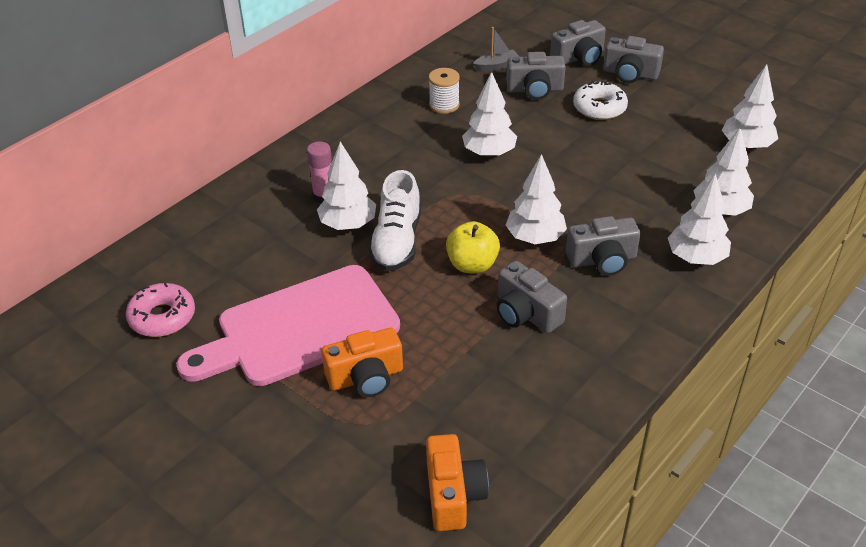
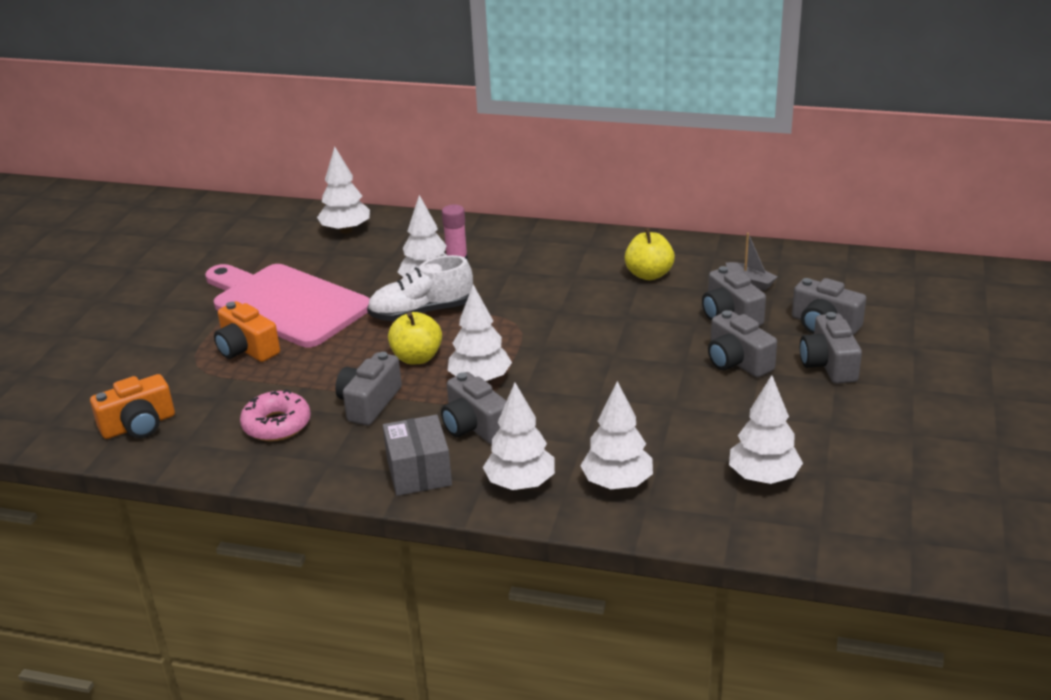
camera: 65 degrees right, 10 degrees down
(162, 317) = (266, 247): pink donut -> pink donut (277, 425)
(444, 105) = (649, 274): white spool -> yellow apple
(489, 153) = (592, 320): white tree -> white tree (346, 230)
(599, 108) = (737, 361): white donut -> grey camera
(650, 309) = (419, 472): none -> grey box

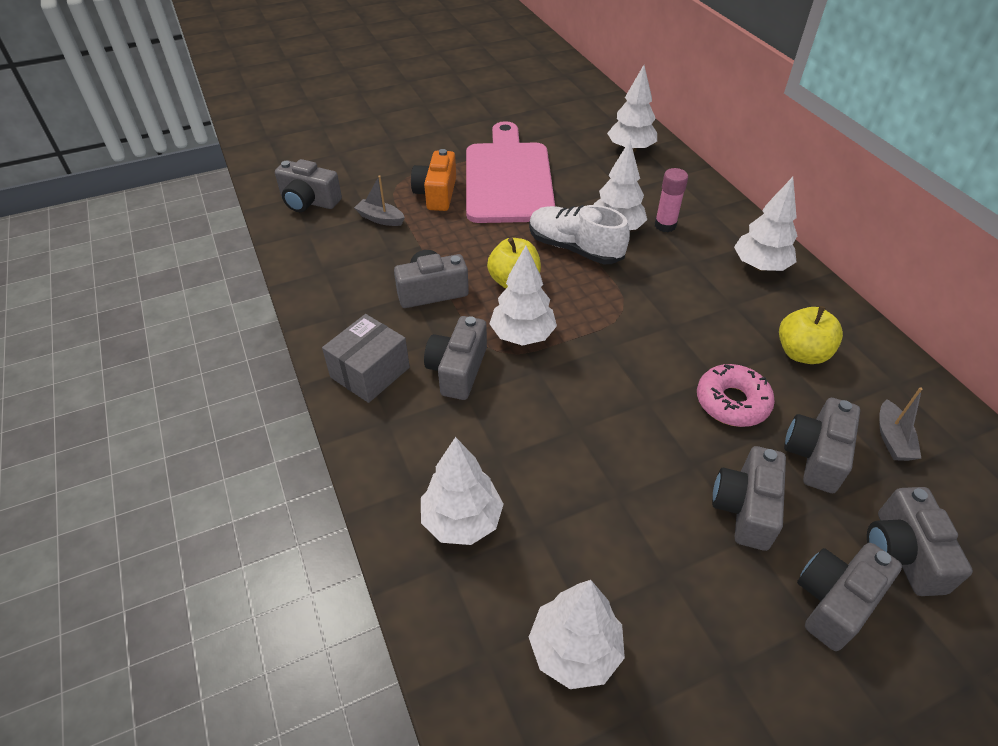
camera: 50 degrees right, 15 degrees up
(139, 425) = (309, 201): orange camera -> grey camera
(232, 393) = (380, 219): none -> grey boat
(277, 425) = (363, 261): pink donut -> pink donut (732, 402)
(520, 484) = (405, 447): white tree -> white tree (760, 266)

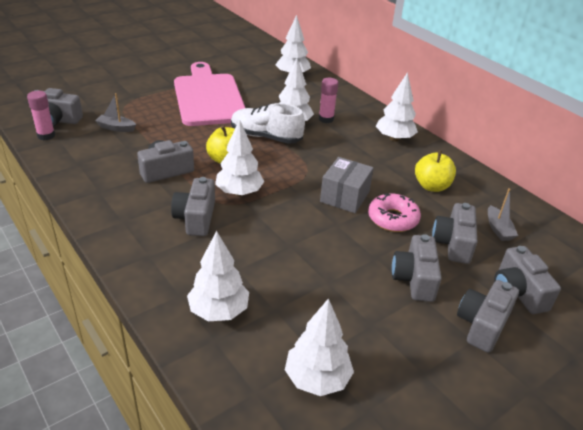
camera: 15 degrees left, 10 degrees down
(293, 224) = (46, 136): none -> pink glue stick
(370, 372) = (128, 226): grey box -> grey box (345, 196)
(436, 194) = (156, 110): orange camera -> none

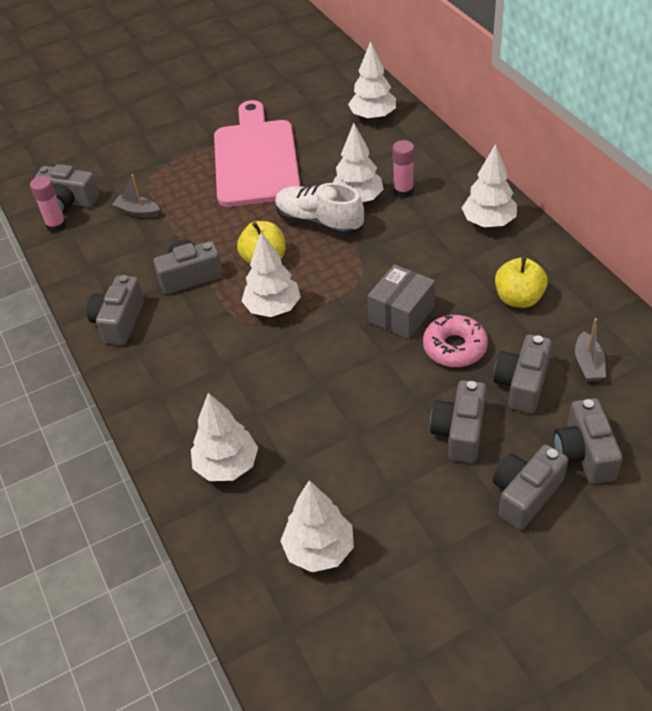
camera: 15 degrees right, 10 degrees up
(196, 218) = (217, 344): grey camera -> grey camera (119, 321)

